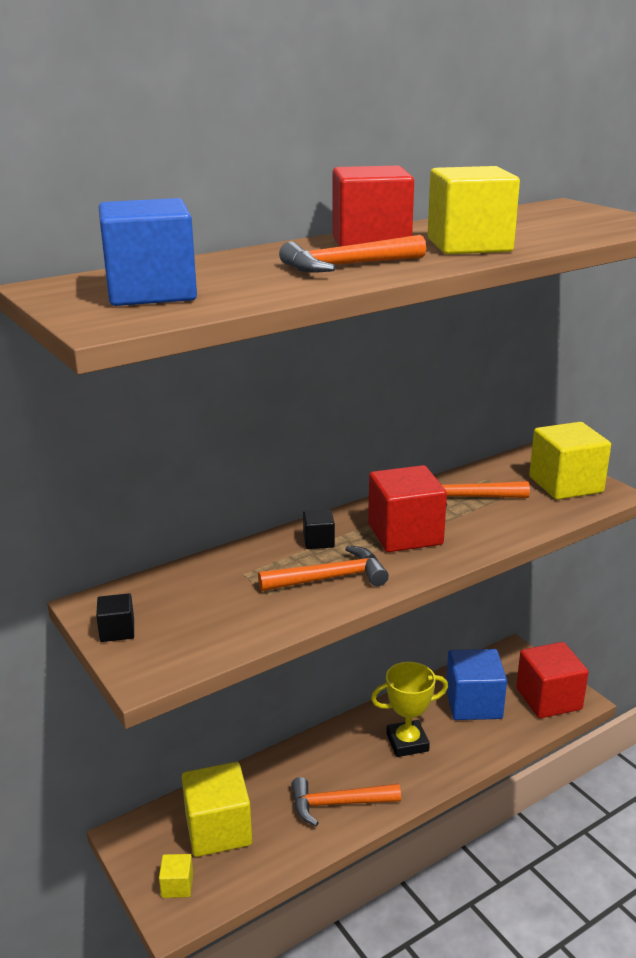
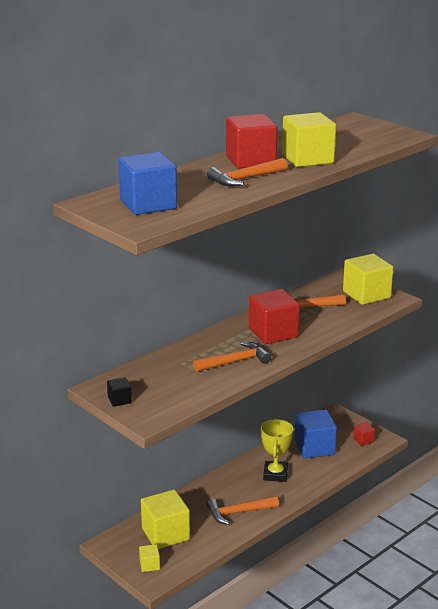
camera: 10 degrees left, 0 degrees up
(318, 541) = (221, 341): black cube -> none
(407, 742) = (275, 474): yellow trophy -> yellow trophy turned 60 degrees counterclockwise
(548, 699) = (363, 440): red cube -> red cube, size x0.47

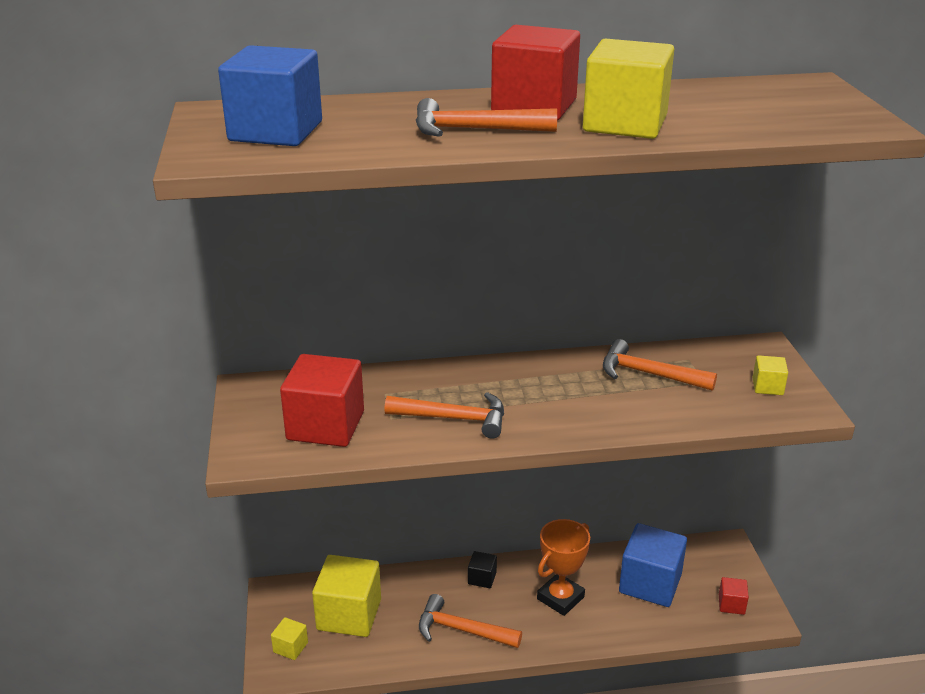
camera: 35 degrees right, 5 degrees up
(119, 400) = (249, 415): black cube -> black cube (482, 578)
(273, 333) = (557, 395): red cube -> red cube (325, 425)
(275, 474) = (560, 598): yellow trophy -> orange trophy
(366, 294) = (767, 387): yellow cube -> yellow cube, size x0.47

